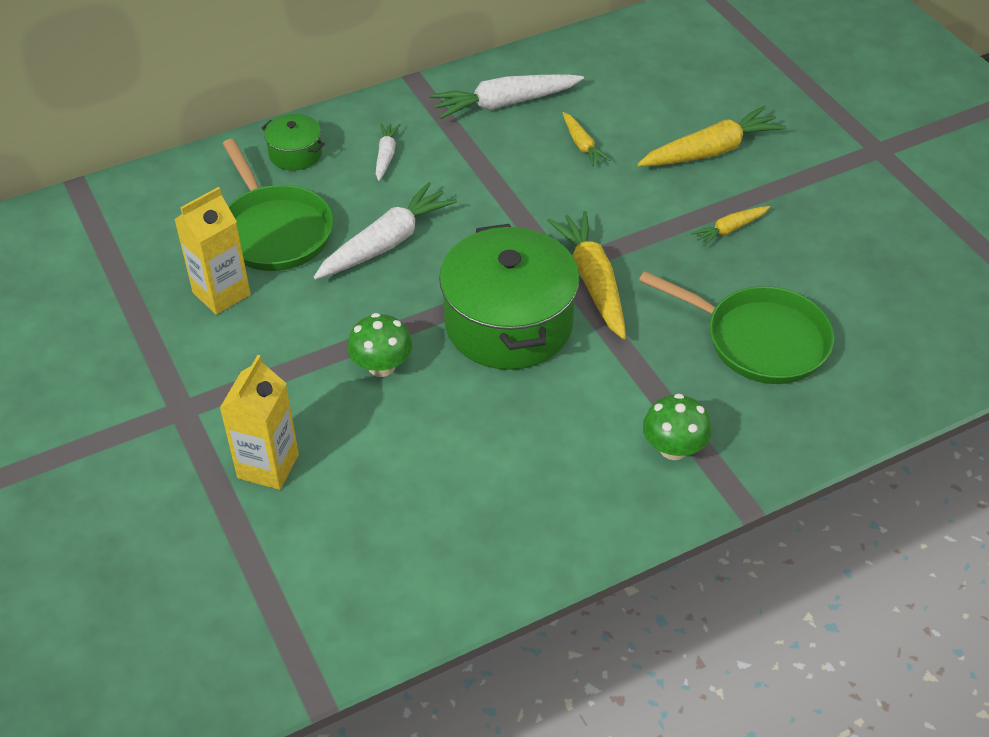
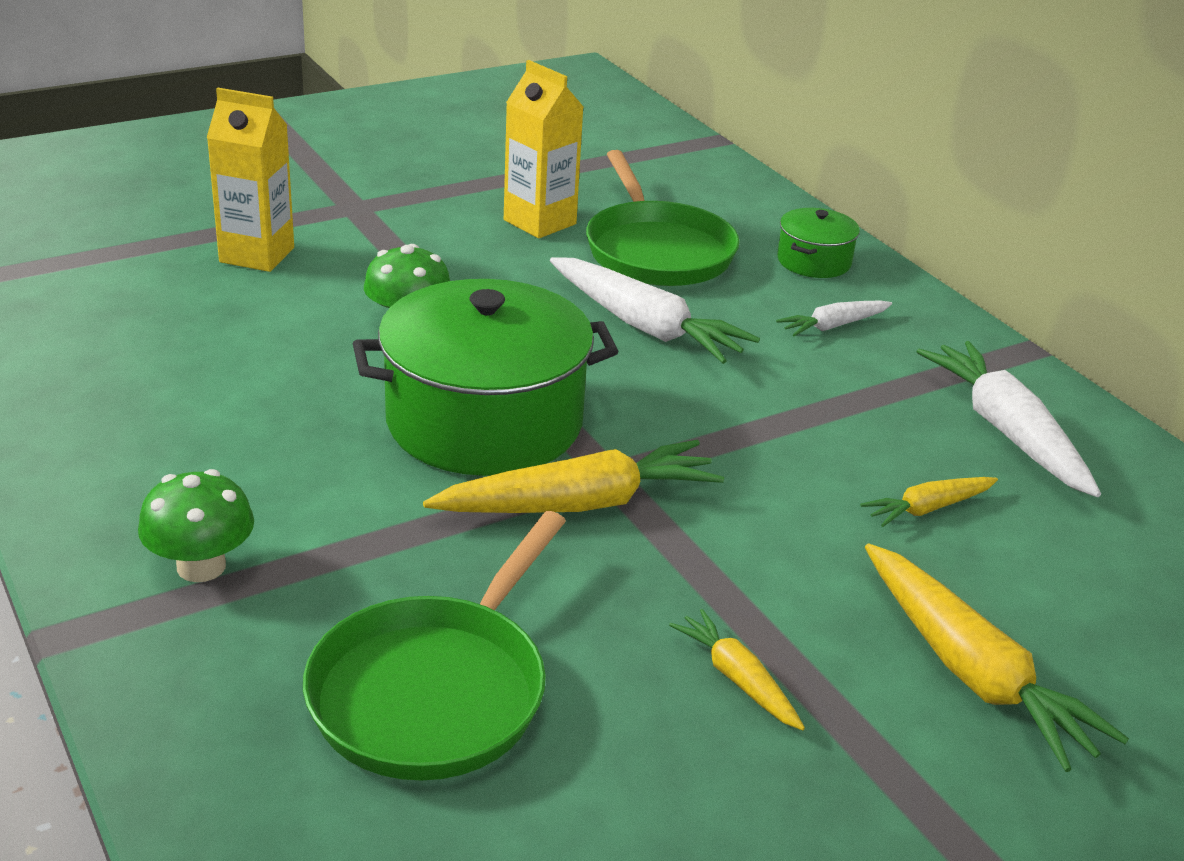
camera: 85 degrees right, 15 degrees down
(274, 231) = (657, 250): green pan -> green pan turned 75 degrees counterclockwise
(386, 156) = (833, 326): white carrot -> white carrot turned 150 degrees clockwise

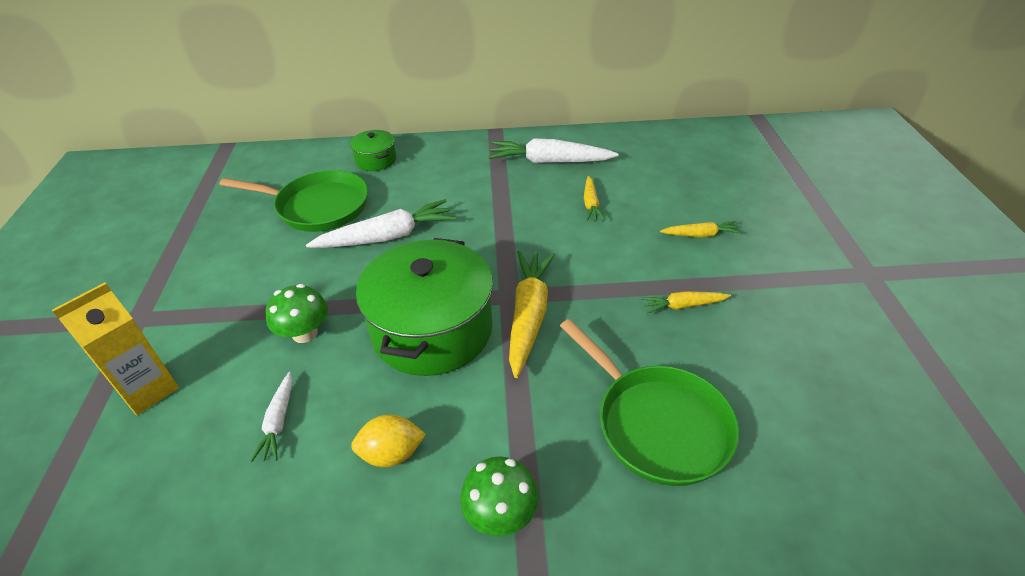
camera: 60 degrees left, 10 degrees up
(253, 451) = (392, 454): none -> yellow lemon
(539, 222) = (244, 240): yellow carton -> none
(833, 326) = (436, 176): white carrot -> white carrot (278, 422)
(972, 672) = (700, 235): yellow carrot -> yellow carrot, size x0.54

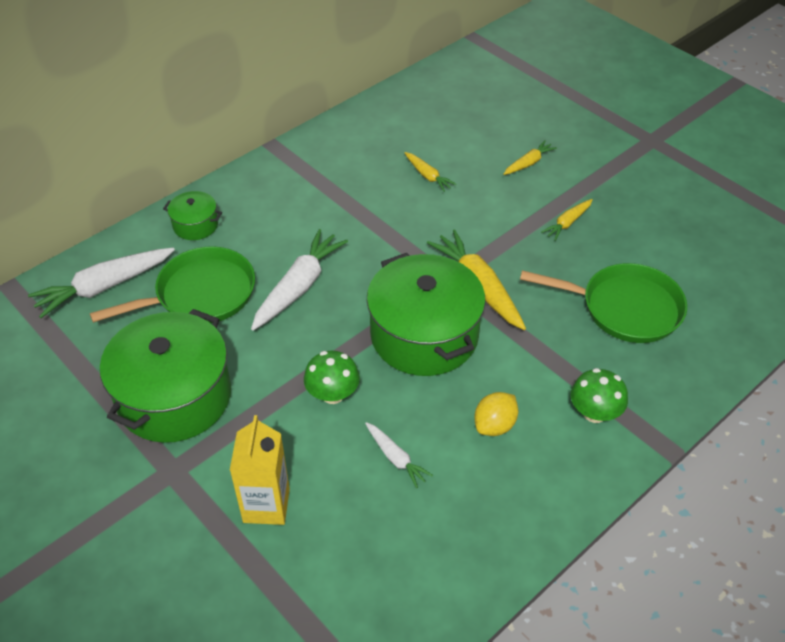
camera: 40 degrees left, 5 degrees up
(209, 267) = (174, 397): none -> green pot
(549, 161) = (354, 153): white carrot -> white carrot (104, 287)

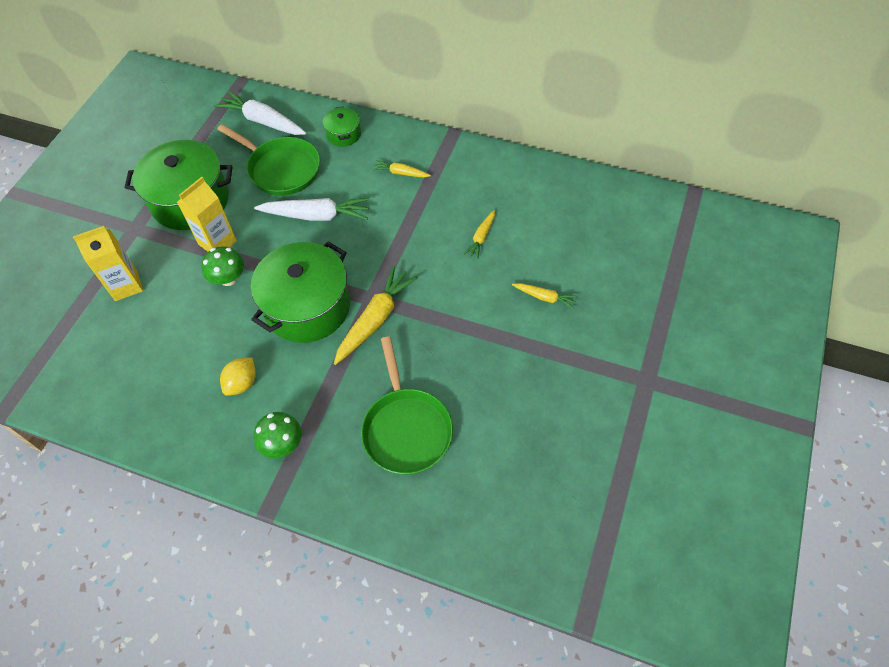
camera: 65 degrees right, 10 degrees up
(268, 388) = (217, 243): none -> yellow carton
(396, 458) = (189, 337): white carrot -> none
(494, 425) = (242, 383): yellow lemon -> yellow lemon turned 75 degrees counterclockwise
(567, 223) = (485, 353): yellow carrot -> yellow carrot (401, 173)

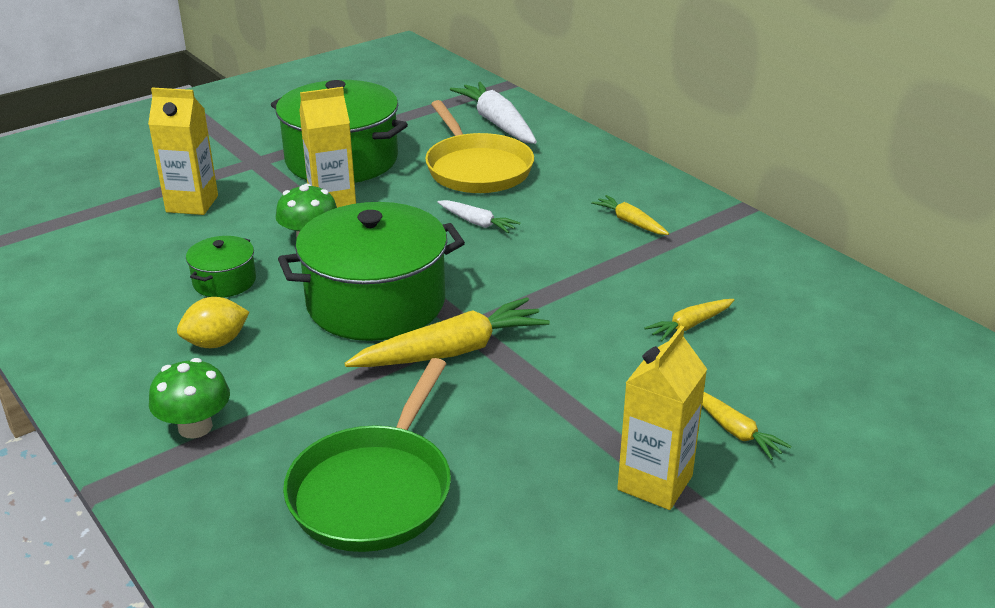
camera: 30 degrees right, 25 degrees down
(281, 169) = (476, 168): green pan -> yellow pan
(316, 215) = (477, 223): white carrot -> white carrot, size x0.54
(343, 134) = (587, 164): green pot -> green pot (224, 281)
(529, 349) = (655, 483): none -> yellow carton

